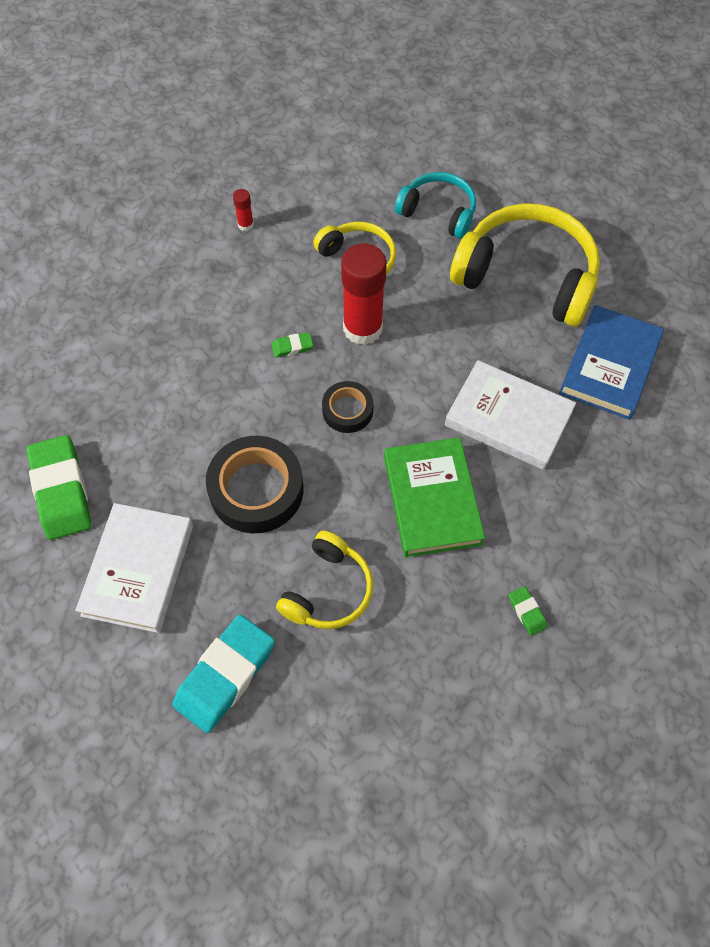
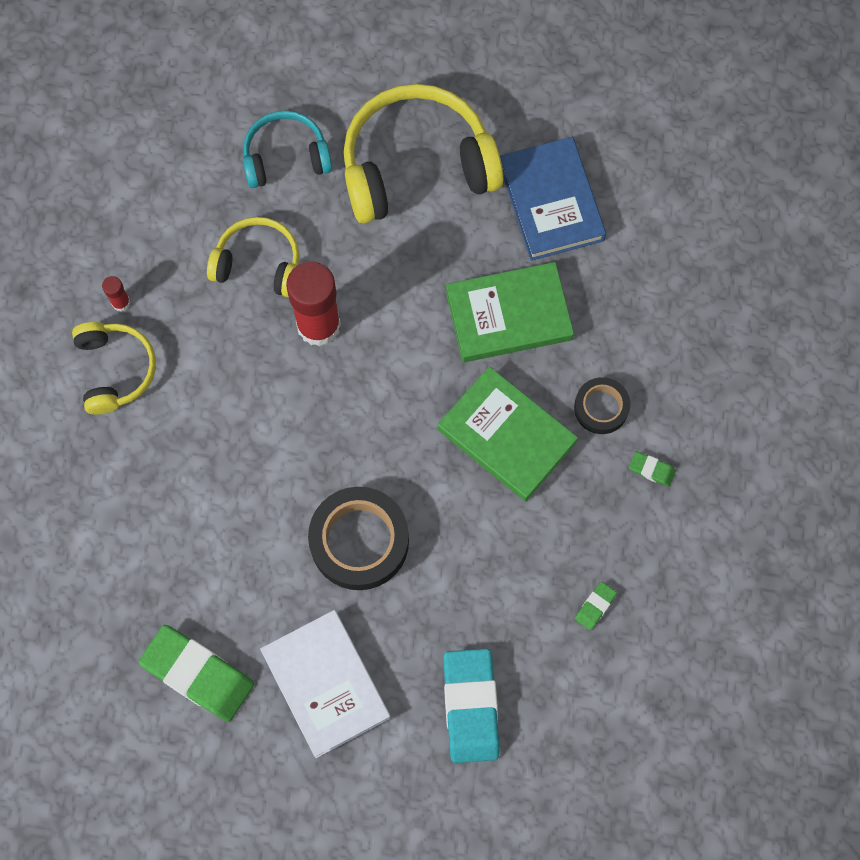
camera: 40 degrees left, 10 degrees up
(292, 347) = (273, 390): green eraser -> green eraser (595, 606)
(328, 590) = (489, 576): yellow headphones -> yellow headphones (115, 370)
(347, 410) = (372, 412): black tape -> black tape (601, 408)
(508, 418) = (508, 315): white book -> green book

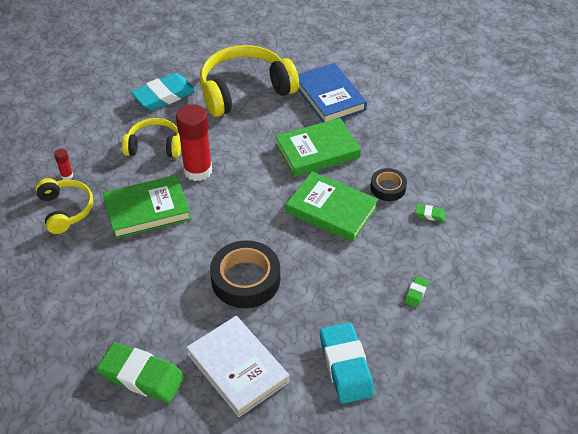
camera: 10 degrees left, 25 degrees down
(234, 390) = (147, 210): none -> green book
(286, 157) = (164, 96): turquoise headphones -> turquoise eraser

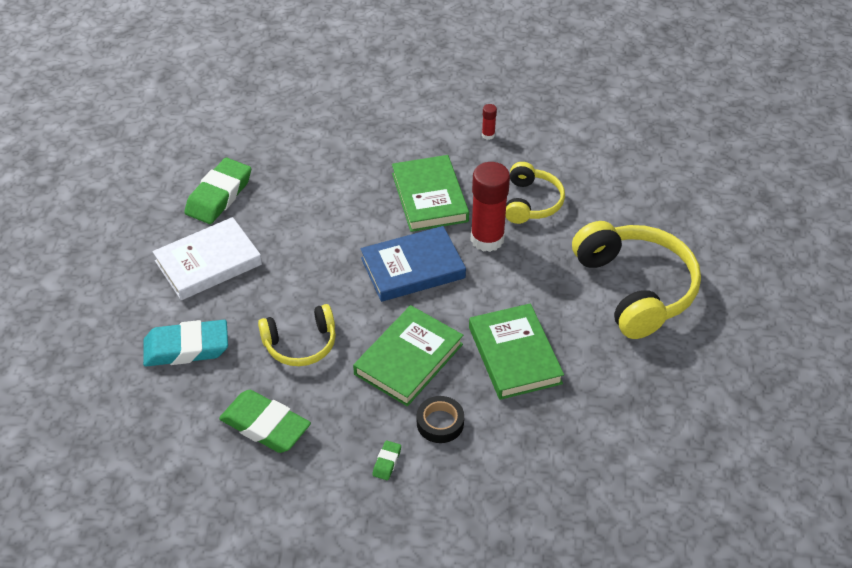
camera: 95 degrees right, 0 degrees up
(65, 210) = (437, 137): yellow headphones -> yellow headphones (300, 344)
(164, 96) = (622, 211): turquoise eraser -> none
(245, 279) = (317, 274): black tape -> none
(329, 97) = (624, 379): blue book -> blue book (412, 268)
(416, 293) = (265, 426): green eraser -> green eraser, size x2.31

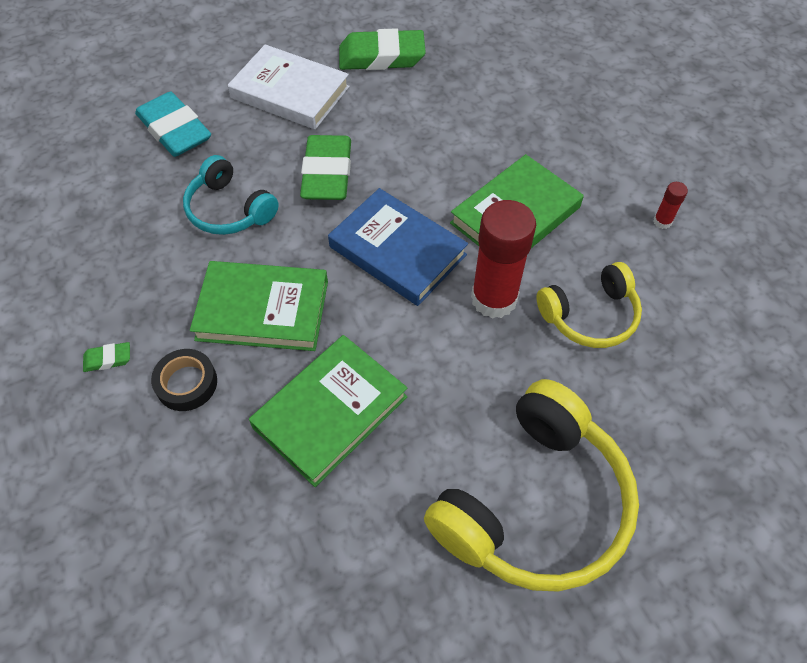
camera: 60 degrees right, 10 degrees up
(265, 426) = (109, 234): green eraser -> green eraser (327, 173)
(300, 344) = (229, 209): yellow headphones -> turquoise headphones

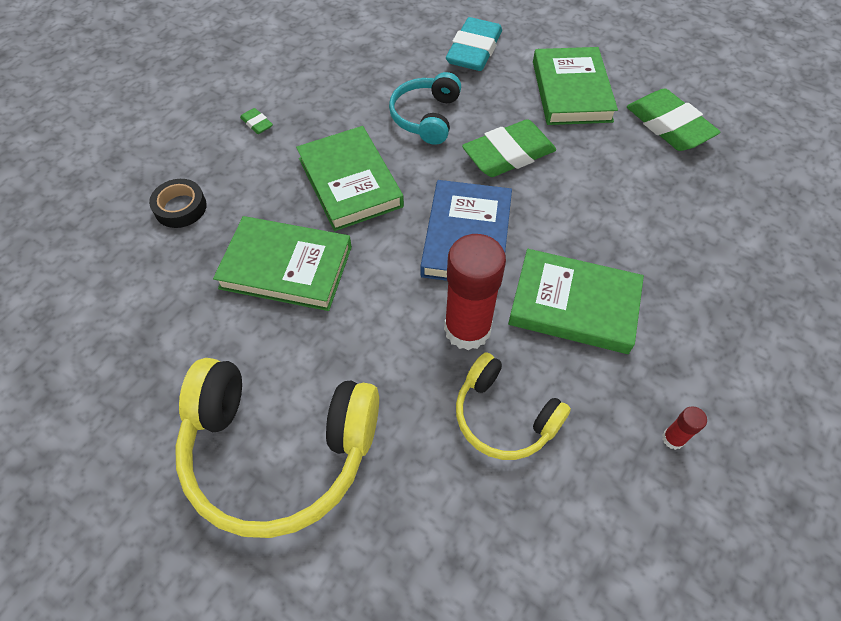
camera: 60 degrees right, 0 degrees up
(186, 383) = (262, 173): black tape -> black tape (180, 207)
(290, 92) = (571, 91): white book -> green book

